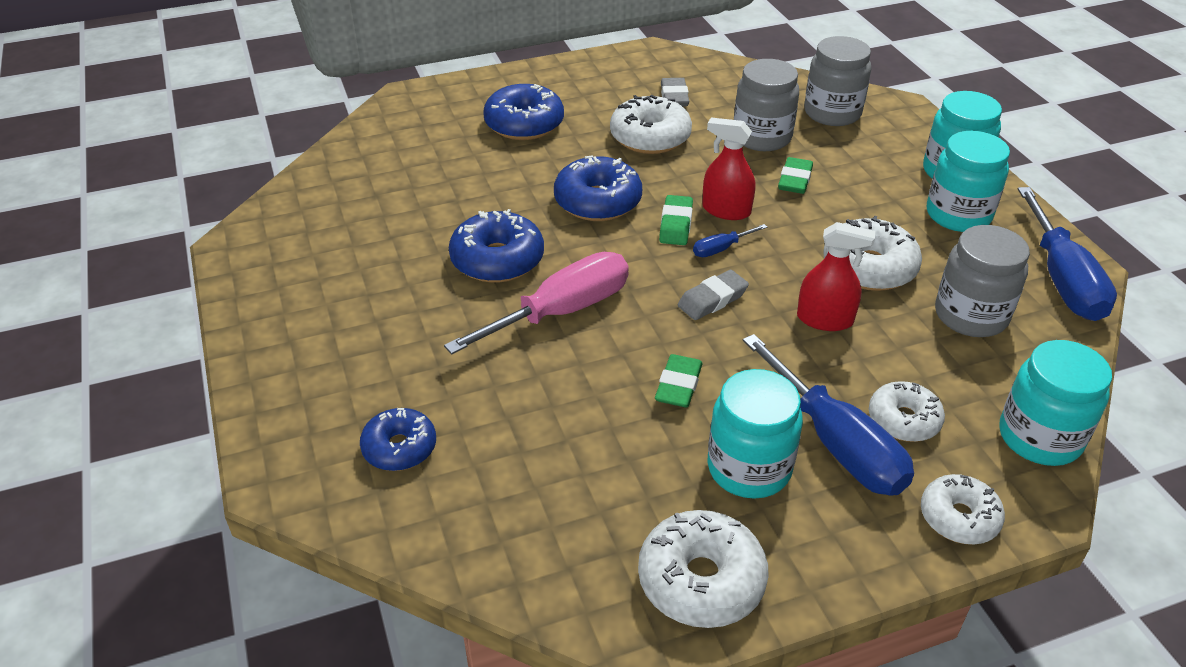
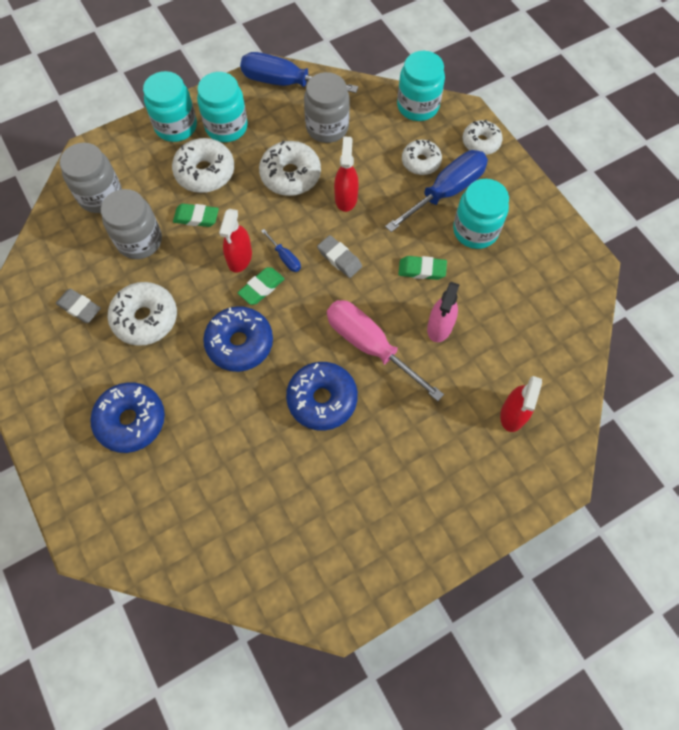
camera: 100 degrees left, 25 degrees up
(399, 448) = (513, 414): blue donut -> red spray bottle
(572, 390) = (440, 326): none -> pink spray bottle
(674, 97) = (79, 308): grey eraser -> grey eraser turned 45 degrees clockwise
(676, 225) = (261, 288): green eraser -> green eraser turned 45 degrees counterclockwise
(701, 580) = (553, 247): white donut -> white donut (205, 172)
(1062, 279) = (285, 83): blue screwdriver -> blue screwdriver turned 150 degrees counterclockwise

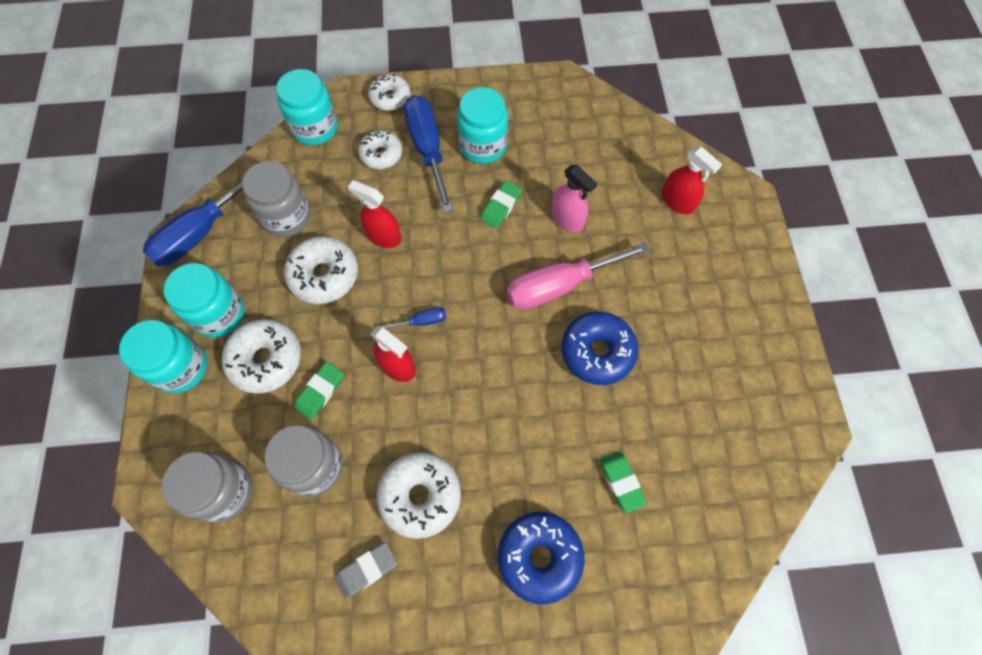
camera: 65 degrees left, 0 degrees up
(240, 343) = (499, 406): blue donut -> none
(261, 288) = (445, 358): green eraser -> green eraser (621, 482)
(339, 258) = (450, 271): grey eraser -> none

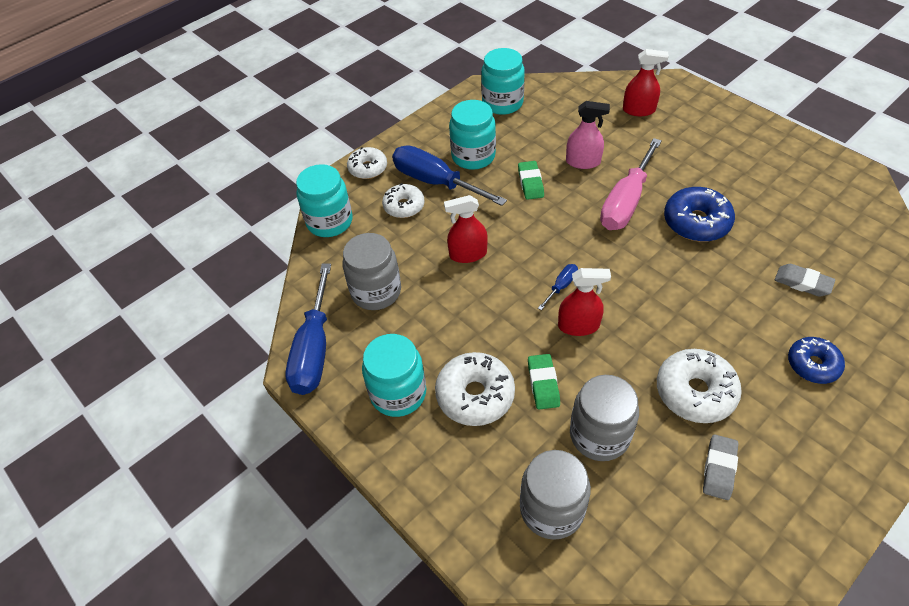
camera: 35 degrees left, 15 degrees down
(181, 368) = (411, 453): turquoise jar -> turquoise jar (502, 103)
(324, 275) = (453, 308): white donut -> none
(539, 557) = (812, 365): blue donut -> blue donut, size x0.66
(621, 482) = (802, 283): green eraser -> grey eraser

